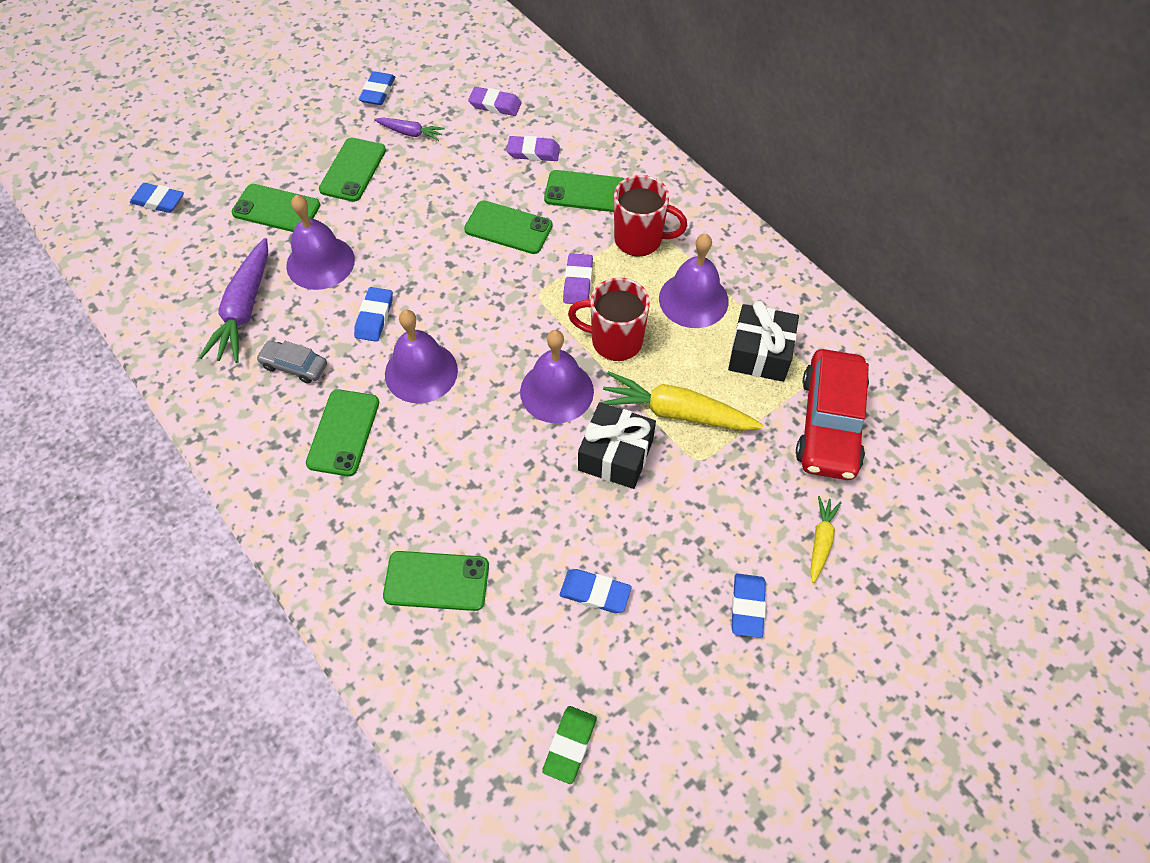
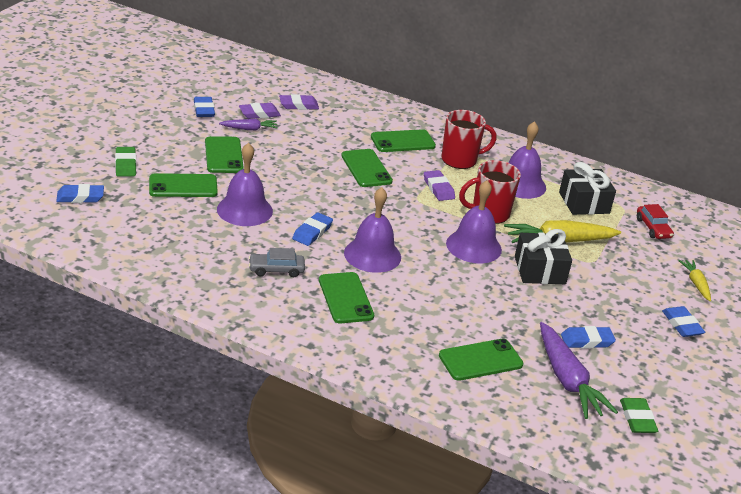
camera: 30 degrees left, 25 degrees down
(236, 162) = (125, 165): none -> green eraser
(244, 309) = (209, 246): purple carrot -> purple carrot (567, 380)
(374, 317) = (312, 232): blue eraser -> blue eraser turned 45 degrees clockwise
(508, 228) = (366, 168): green phone -> green phone turned 75 degrees clockwise
(533, 152) = (348, 126): purple eraser -> purple eraser (259, 114)
(829, 423) = (653, 228): red car -> red car, size x0.50

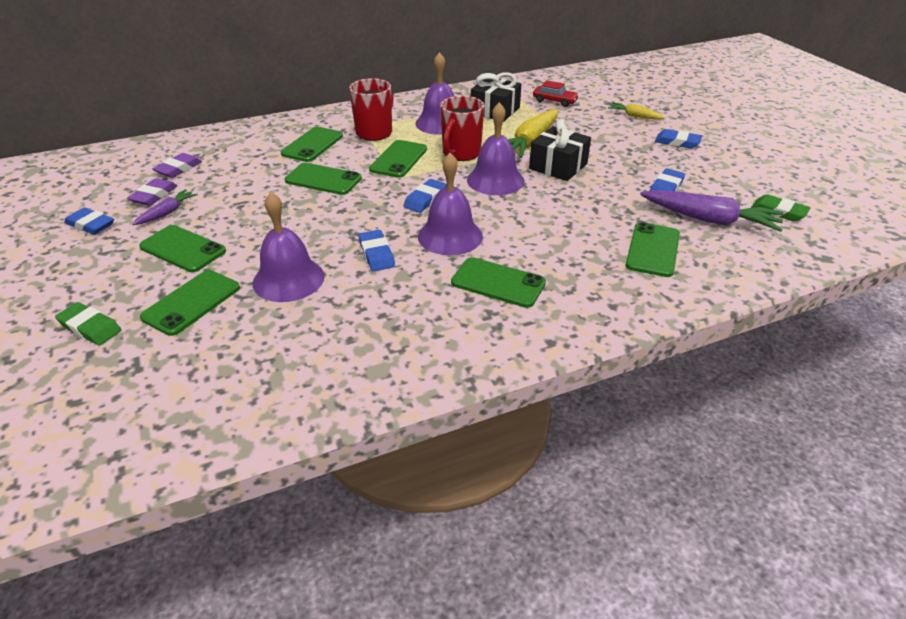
camera: 45 degrees left, 5 degrees up
(80, 197) = (91, 399): blue eraser -> blue eraser (425, 199)
(276, 270) = (409, 306): grey car -> none
(438, 188) = (398, 159): purple eraser -> green phone

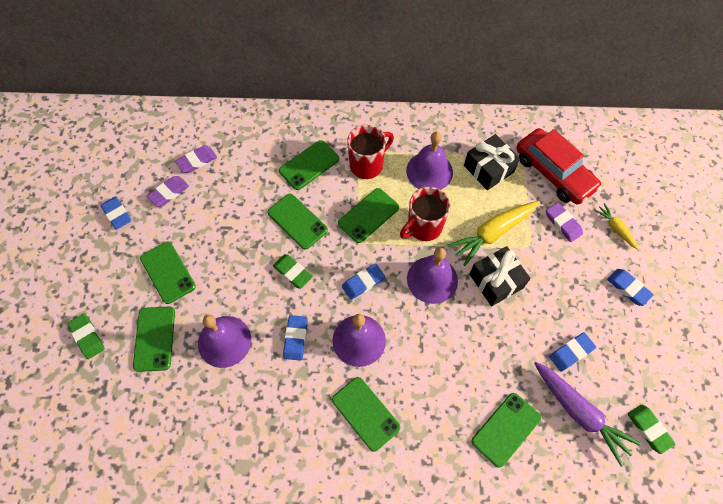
camera: 25 degrees right, 25 degrees up
(167, 212) = (171, 220): purple carrot -> none
(191, 302) = (154, 338): green phone -> green phone turned 60 degrees counterclockwise
(341, 212) = (293, 272): none -> green eraser
(554, 101) = (553, 173): red car -> red car, size x2.00
(588, 123) = (563, 223): none -> purple eraser

